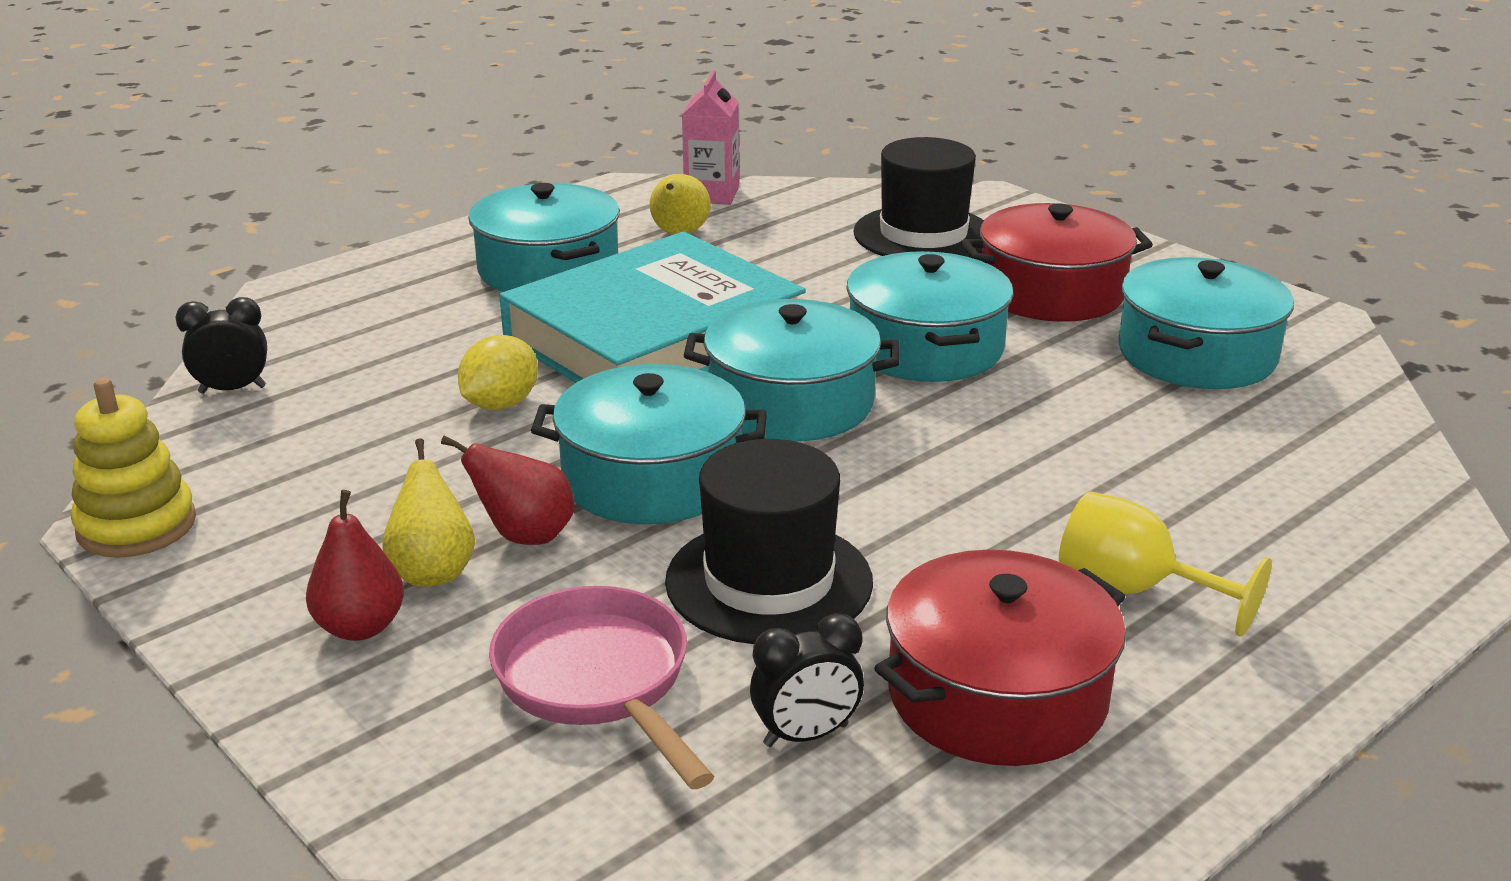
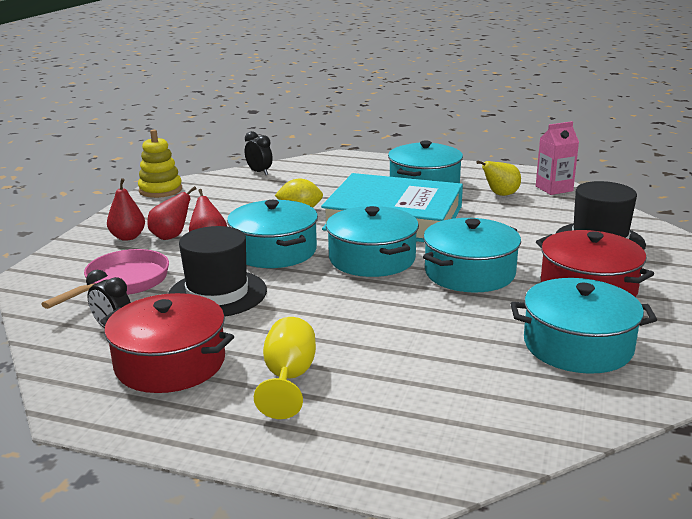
camera: 60 degrees right, 5 degrees down
(433, 572) = (171, 236): yellow pear -> red pear

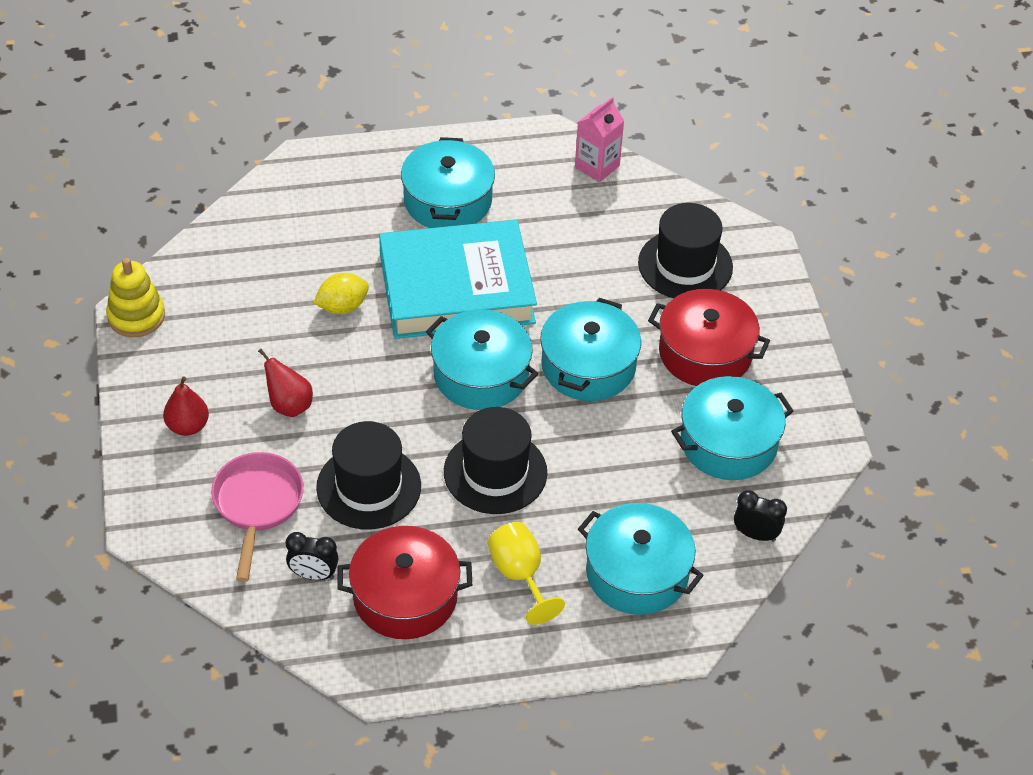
camera: 30 degrees left, 25 degrees up
(171, 236) = (236, 408): red pear -> none
(259, 172) = (228, 234): black clock -> black clock (755, 535)
(274, 251) = (371, 395): turquoise pot -> turquoise pot (637, 573)
(331, 310) = (495, 472): none -> black hat
(500, 195) = (545, 199): yellow pear -> none

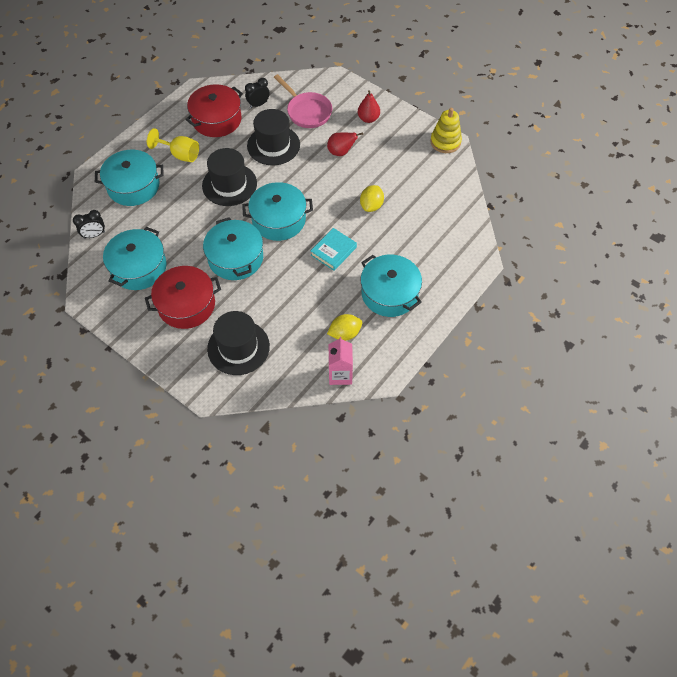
camera: 140 degrees right, 10 degrees up
(456, 288) = (333, 251): turquoise book -> turquoise book, size x0.43
(547, 198) = (345, 333): none -> yellow lemon

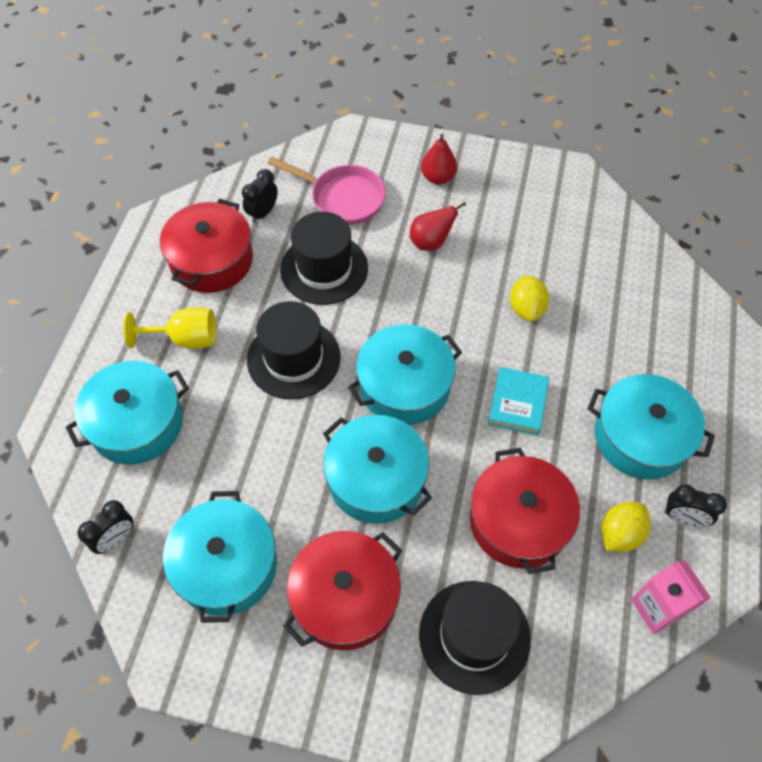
camera: 25 degrees left, 0 degrees up
(296, 306) = (519, 521): none -> red pot
(385, 340) = (683, 517): none -> black clock
(445, 142) = (565, 173): yellow stacking toy -> none

